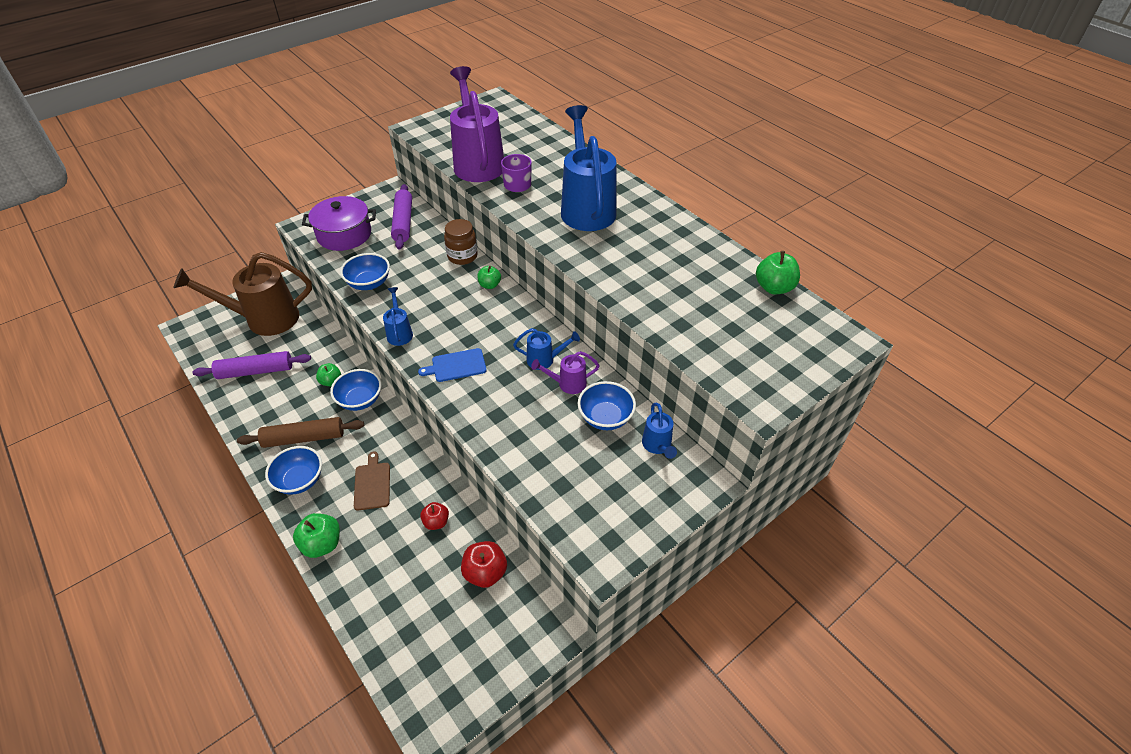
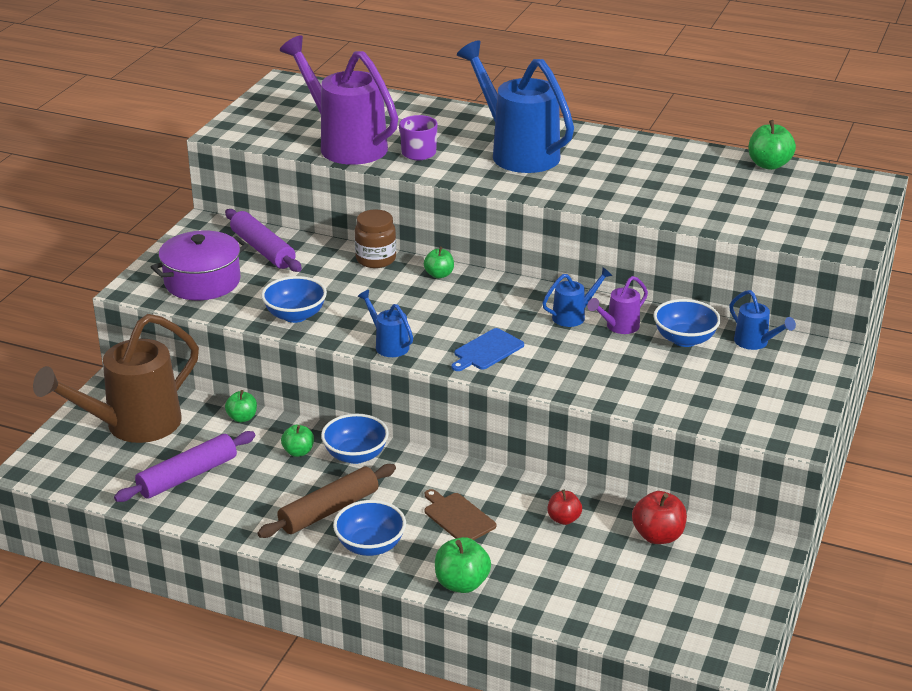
camera: 30 degrees left, 15 degrees down
(325, 339) = (242, 418): none -> green apple

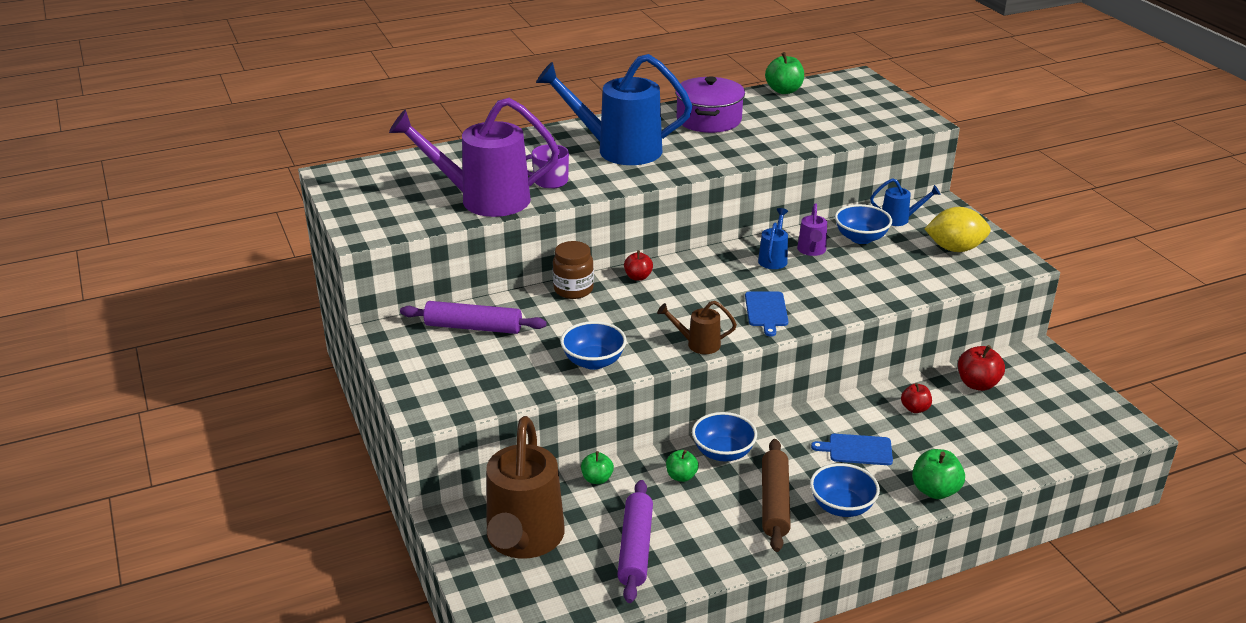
camera: 45 degrees left, 0 degrees up
(202, 281) = (472, 377): purple pot -> purple pot (709, 119)
(388, 345) = (698, 344): blue watering can -> brown watering can
(439, 274) = (638, 277): green apple -> red apple
(458, 517) = (857, 450): brown cutting board -> blue cutting board
(756, 392) = (954, 249): none -> yellow lemon

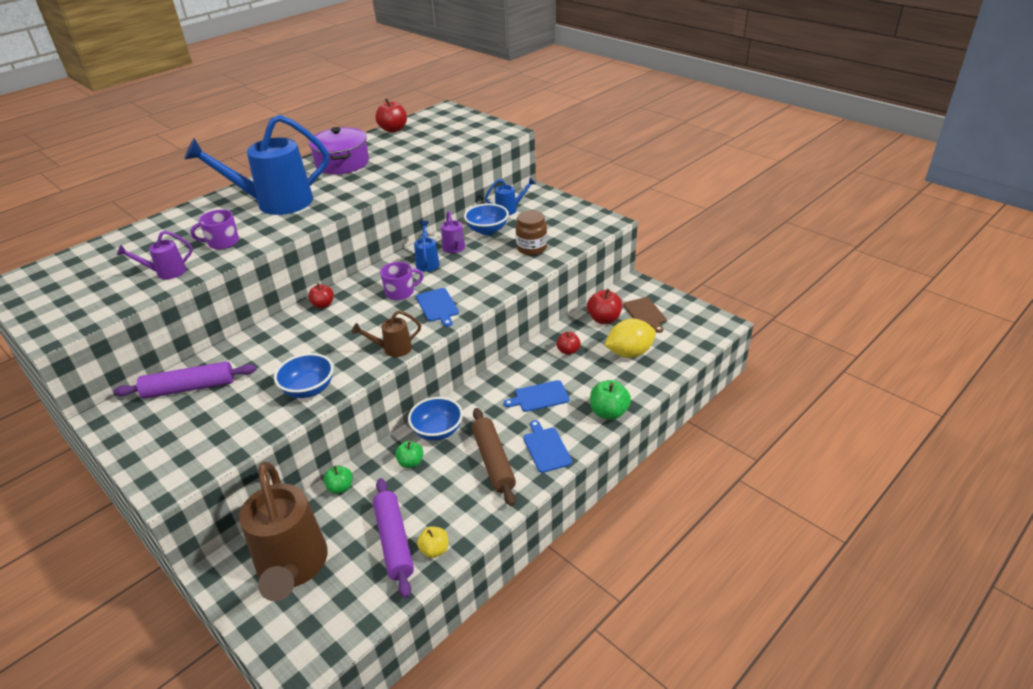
camera: 20 degrees left, 5 degrees up
(484, 200) = (166, 272): purple watering can -> purple watering can, size x0.45
(573, 289) = (271, 330): brown jar -> brown jar (531, 248)
(675, 570) = (434, 550): none -> yellow apple
(729, 285) = (400, 292): none -> purple mug
(784, 90) = (393, 129): green apple -> red apple
(842, 506) = (546, 448): blue bowl -> blue cutting board
(954, 249) = (558, 222): yellow lemon -> yellow lemon (629, 353)
(1035, 392) = (645, 314): none -> brown cutting board

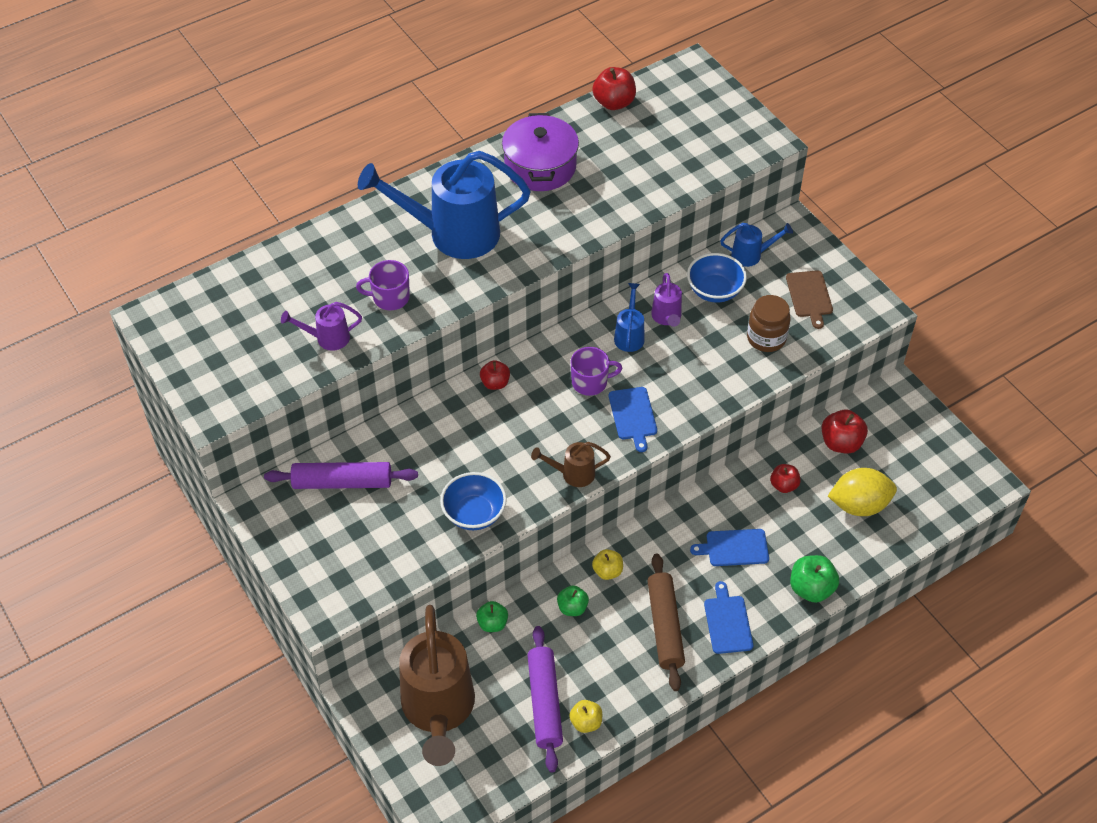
camera: 10 degrees right, 15 degrees up
(437, 431) = (607, 571): blue bowl -> yellow apple
(645, 314) = (896, 445): brown cutting board -> brown cutting board (809, 296)

